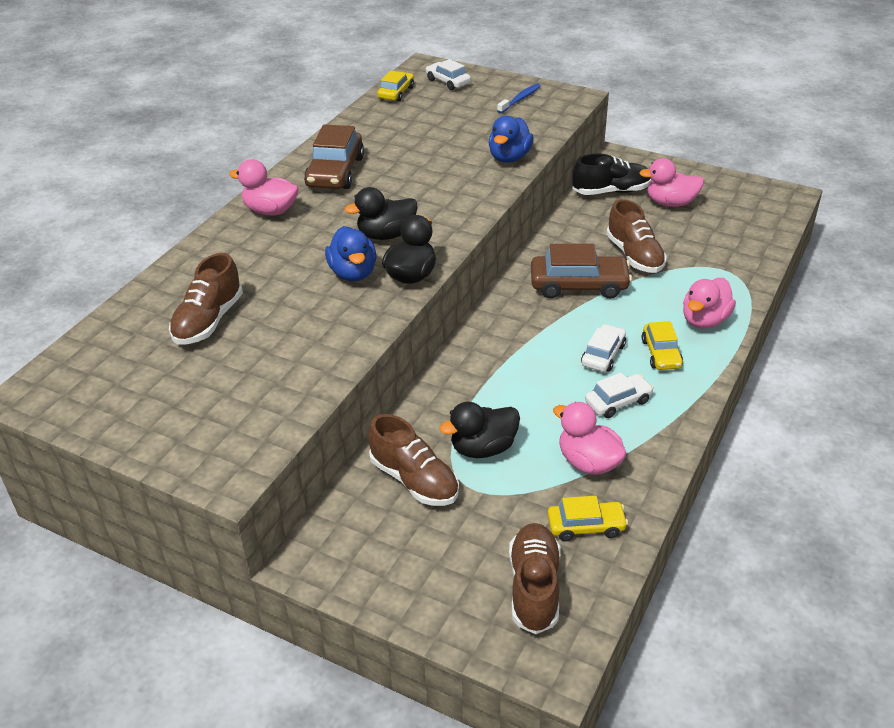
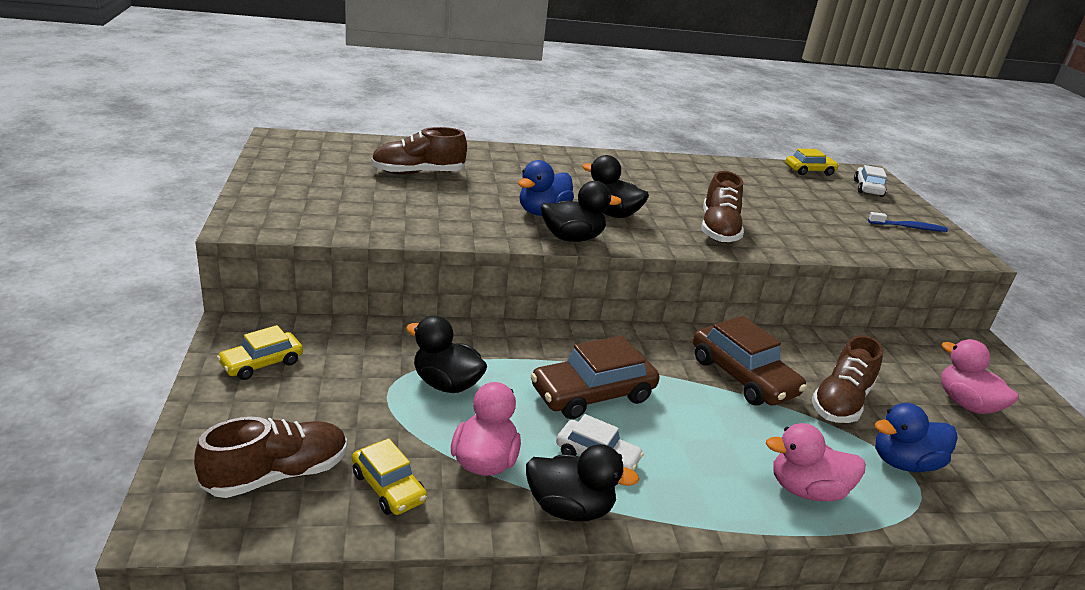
camera: 50 degrees right, 10 degrees down
(270, 211) = (576, 162): pink duck -> none
(335, 172) = (662, 173): brown car -> brown car (592, 394)
(414, 480) = (373, 356): brown shoe -> brown shoe (718, 230)
(509, 158) = (811, 243): blue duck -> blue duck (903, 462)
(603, 355) = (657, 424): white car -> none
(611, 191) = (917, 356): black shoe -> none
(660, 439) = (569, 508): none -> black duck
(661, 353) = (708, 469): yellow car -> yellow car (262, 363)

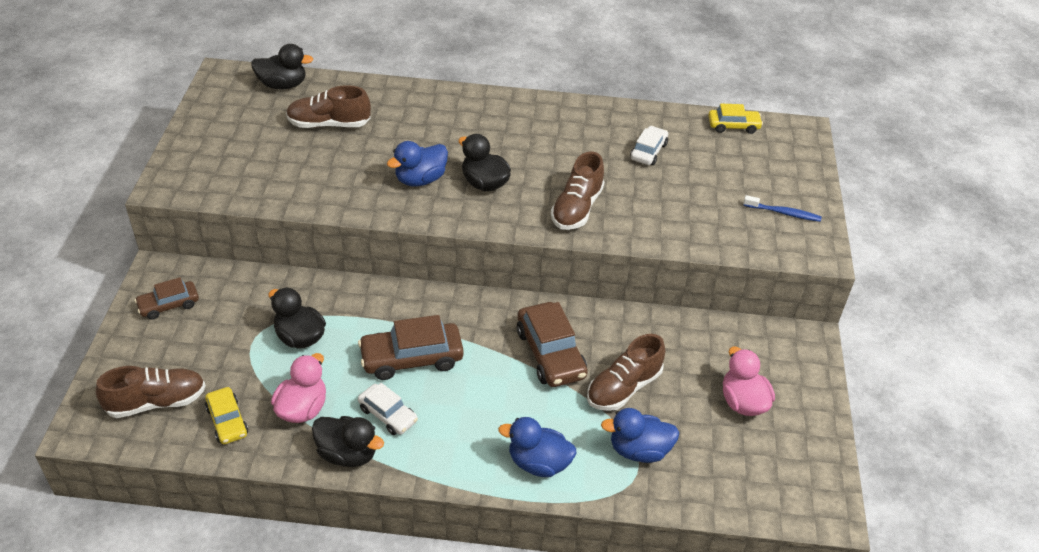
camera: 15 degrees right, 15 degrees up
(262, 363) = (169, 305): yellow car -> brown car
(572, 238) = (431, 213): black duck -> black duck (283, 85)
(806, 490) = (538, 463): pink duck -> blue duck
(867, 188) = (782, 154): white car -> white car (648, 151)

